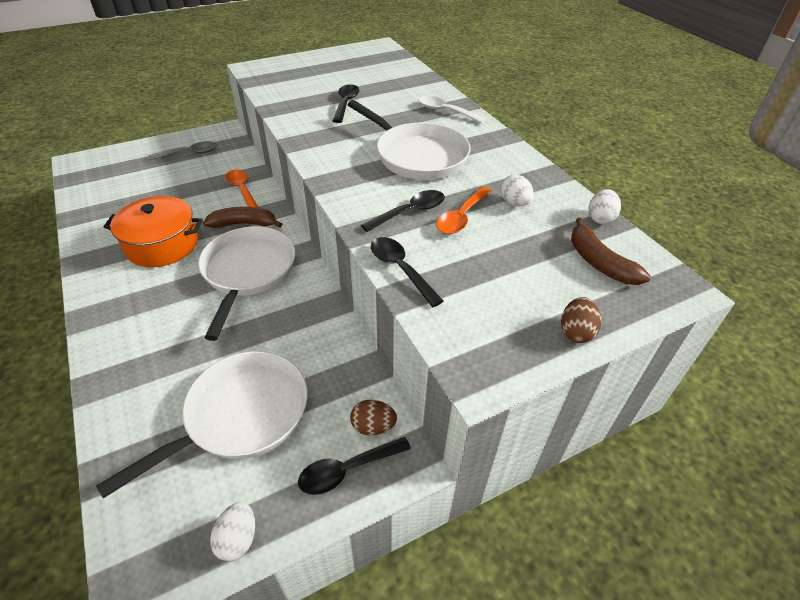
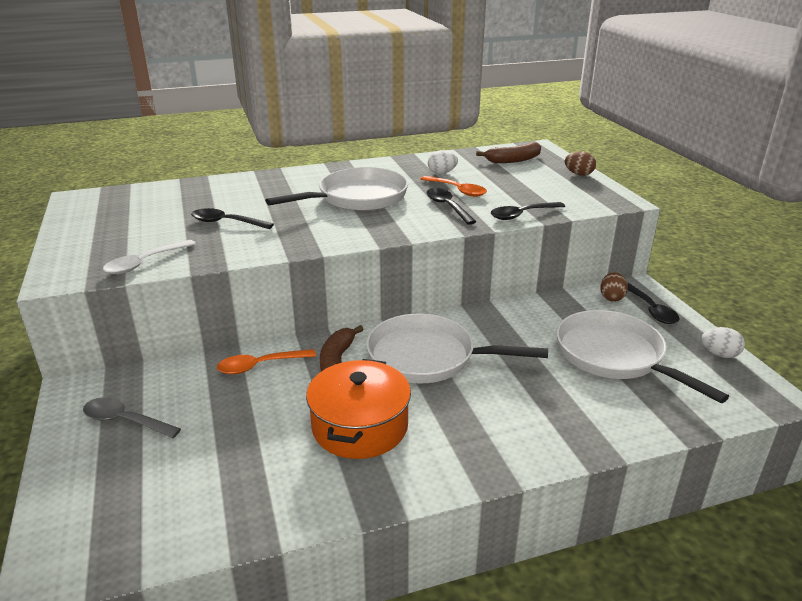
camera: 80 degrees left, 15 degrees down
(189, 153) = (125, 421): grey spoon -> grey spoon turned 60 degrees counterclockwise
(445, 111) = (278, 180): white spoon -> white spoon (144, 263)
(600, 218) = (465, 153): white egg -> none

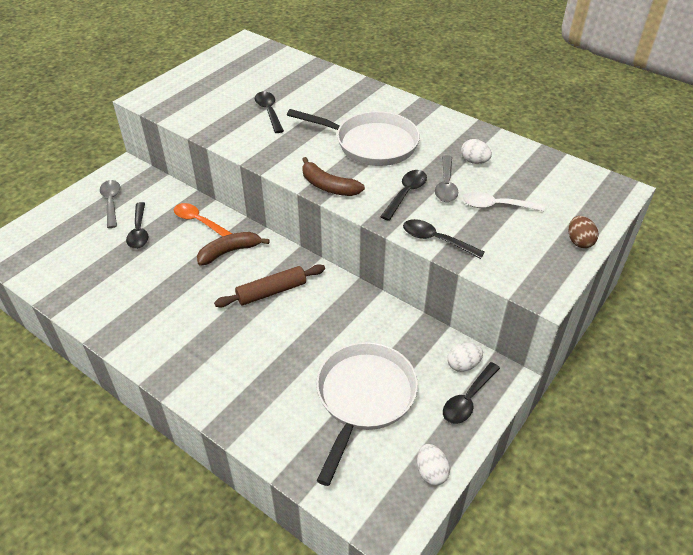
camera: 55 degrees right, 15 degrees up
(144, 263) = (187, 114): white spoon -> white spoon (496, 206)
(215, 415) = (139, 231): none -> black spoon
(360, 426) = (171, 296): orange pot -> none
(428, 357) = (271, 292): white pan -> brown rolling pin
(457, 190) = (446, 185): orange spoon -> grey spoon
(513, 160) = (561, 188): brown banana -> brown banana (328, 186)
(611, 297) = (463, 365): brown egg -> white egg

